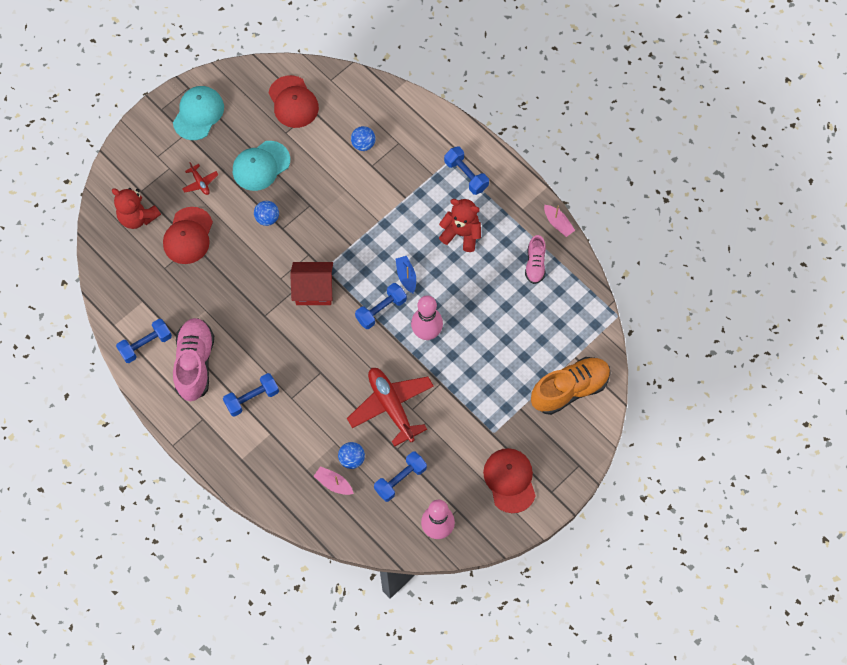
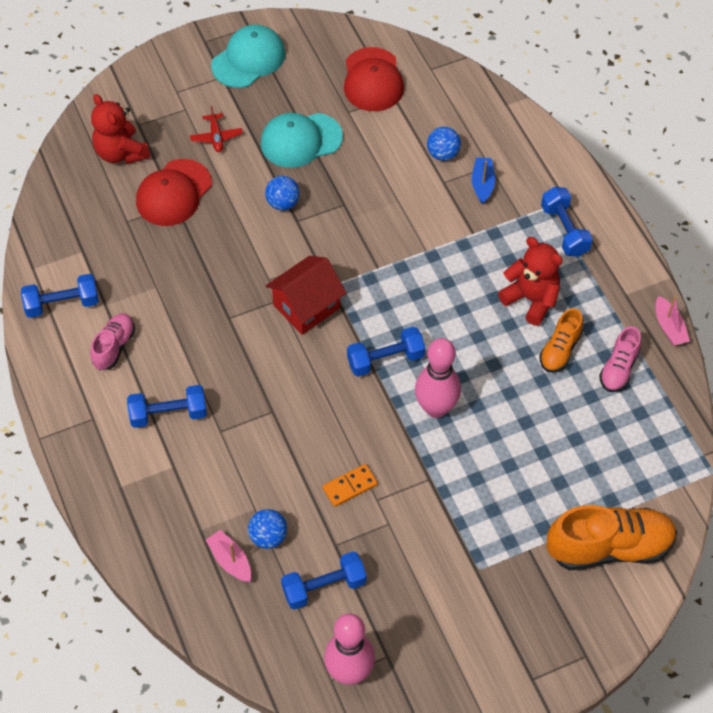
camera: 20 degrees right, 10 degrees down
(195, 363) = (114, 347): pink shoe -> pink shoe, size x0.55
(314, 290) = (306, 307): red house -> red house turned 60 degrees counterclockwise
(391, 406) = (350, 486): red plane -> orange domino
(406, 276) = (436, 329): blue boat -> blue boat (482, 184)
(492, 264) = (560, 350): none -> orange shoe
(509, 480) = (478, 642): red cap -> none

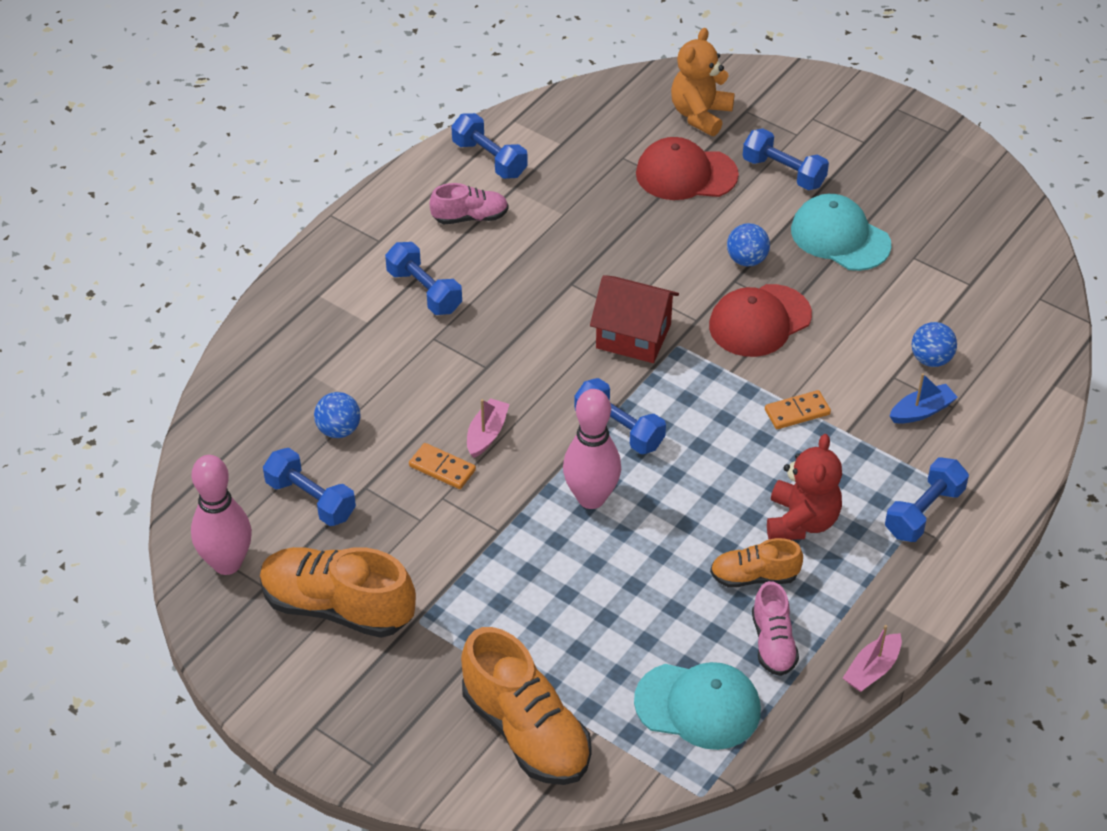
camera: 60 degrees right, 10 degrees down
(121, 153) = (700, 115): red teddy bear -> orange teddy bear
(216, 137) = (783, 172): red plane -> blue dumbbell
(230, 561) = (292, 413): pink boat -> pink boat (486, 434)
(248, 59) = (906, 150): turquoise cap -> turquoise cap (698, 706)
(373, 80) = (975, 258): red cap -> red cap (759, 321)
(435, 615) = (337, 607): none -> orange shoe
(438, 250) = (797, 412): none -> orange domino
(618, 369) = (773, 643): pink shoe -> pink shoe turned 90 degrees counterclockwise

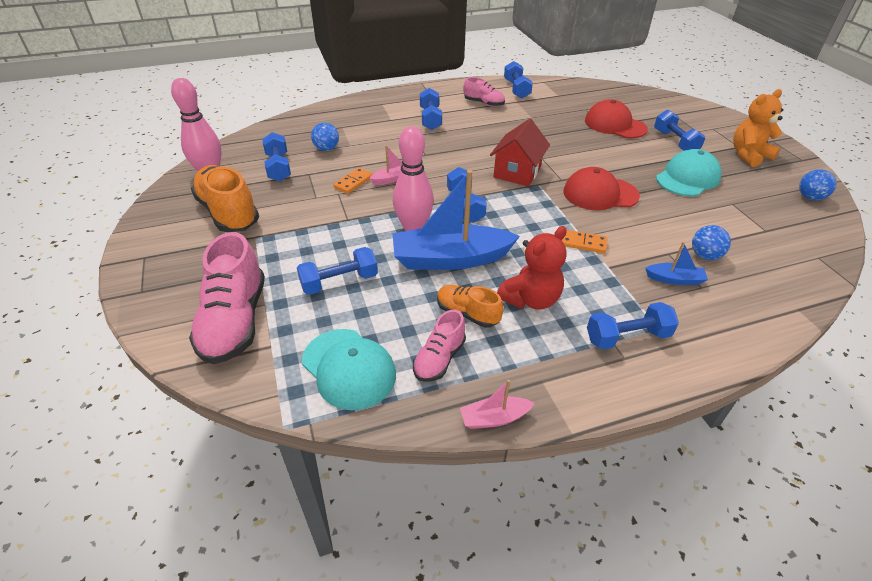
camera: 35 degrees right, 5 degrees down
(442, 468) = (353, 182): orange domino -> orange domino turned 60 degrees clockwise
(526, 731) = (235, 321): orange shoe -> pink shoe
(584, 619) = (339, 282): none -> blue dumbbell
(633, 336) = (517, 172): red house -> red house turned 60 degrees clockwise
(675, 517) = (451, 259): none -> blue boat
(700, 115) = (645, 108): orange teddy bear -> orange teddy bear (748, 155)
(746, 260) = (617, 167): blue ball -> blue ball (810, 197)
(840, 237) = (687, 178): turquoise cap -> turquoise cap turned 60 degrees clockwise

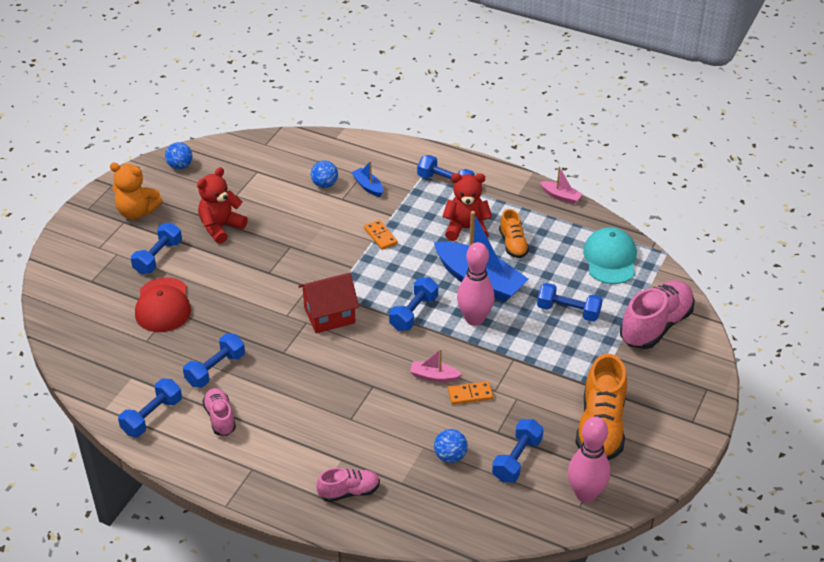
camera: 135 degrees left, 0 degrees up
(430, 119) = (303, 432): blue dumbbell -> blue dumbbell (215, 369)
(439, 359) = (557, 234): pink shoe -> pink shoe (349, 492)
(600, 194) = (305, 258): red cap -> none
(687, 178) = (221, 227): turquoise cap -> red teddy bear

